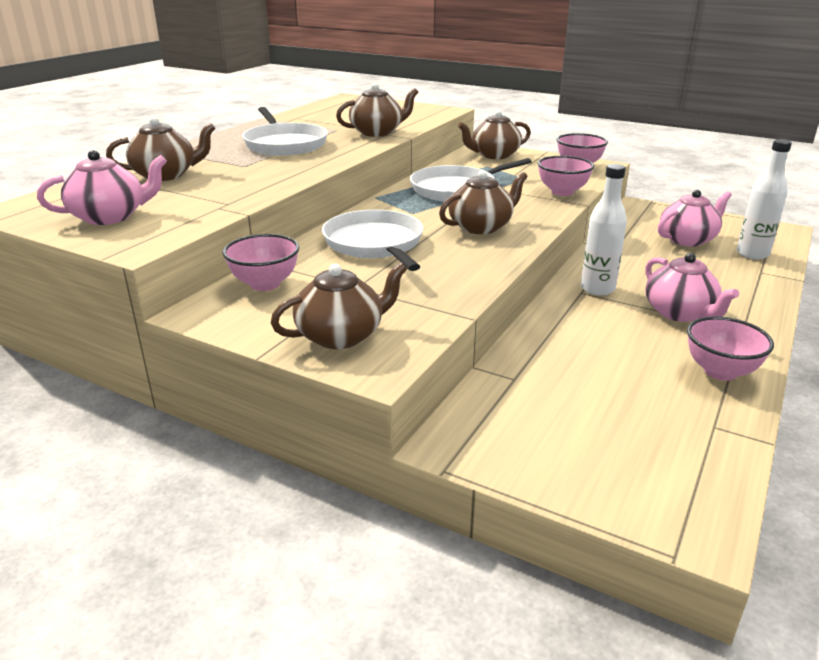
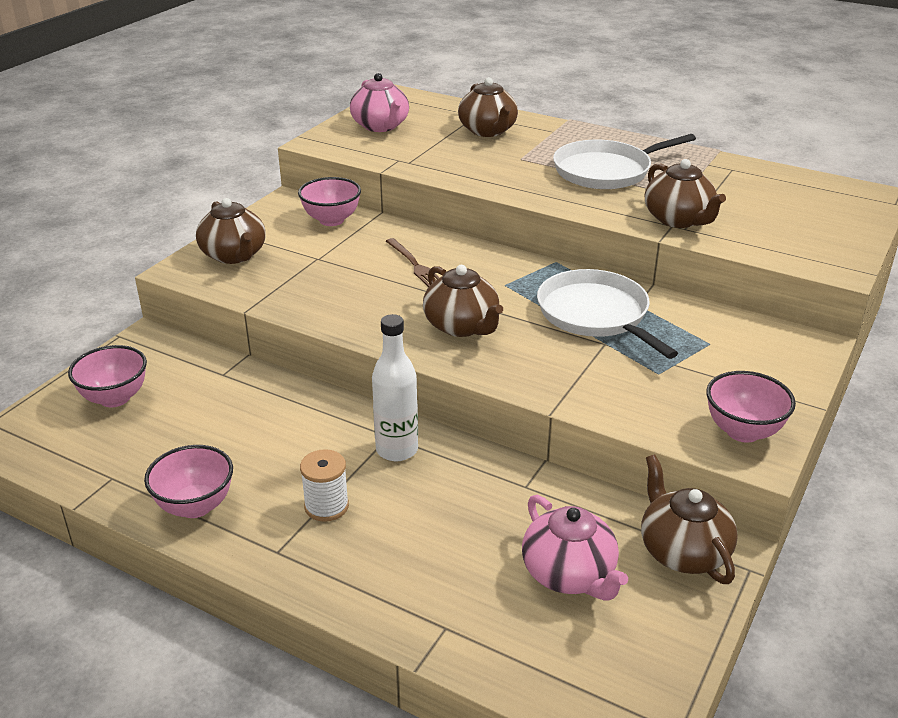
camera: 90 degrees right, 5 degrees up
(375, 244) = (414, 264): white pan -> brown fork
(494, 155) = (770, 353): brown teapot -> brown teapot (682, 551)
(562, 192) = (601, 399): pink bowl -> pink bowl (115, 398)
(680, 313) = (326, 506): pink teapot -> white spool
(752, 254) = (515, 640): white bottle -> none

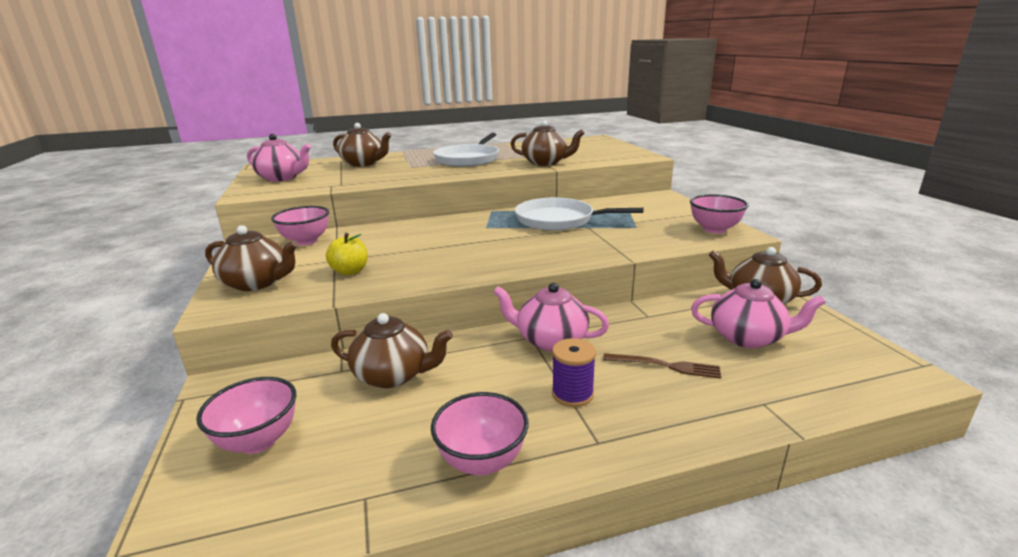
camera: 45 degrees left, 10 degrees down
(307, 279) = (350, 271): none -> yellow apple
(326, 506) = (572, 394): white spool -> purple spool
(397, 450) = (550, 340): white bottle -> pink teapot
(414, 264) = (412, 239): brown fork -> brown fork (665, 366)
(462, 326) = (503, 250): brown teapot -> brown teapot (393, 375)

